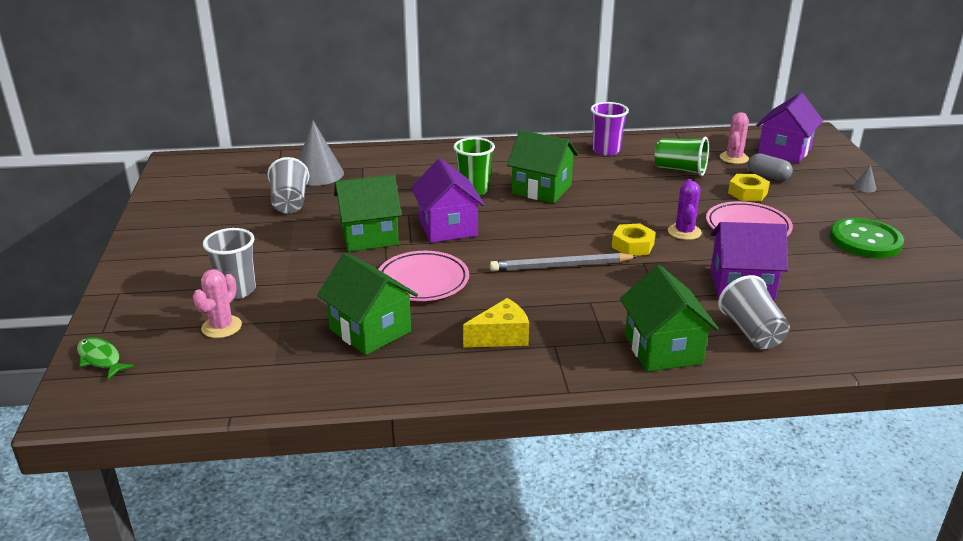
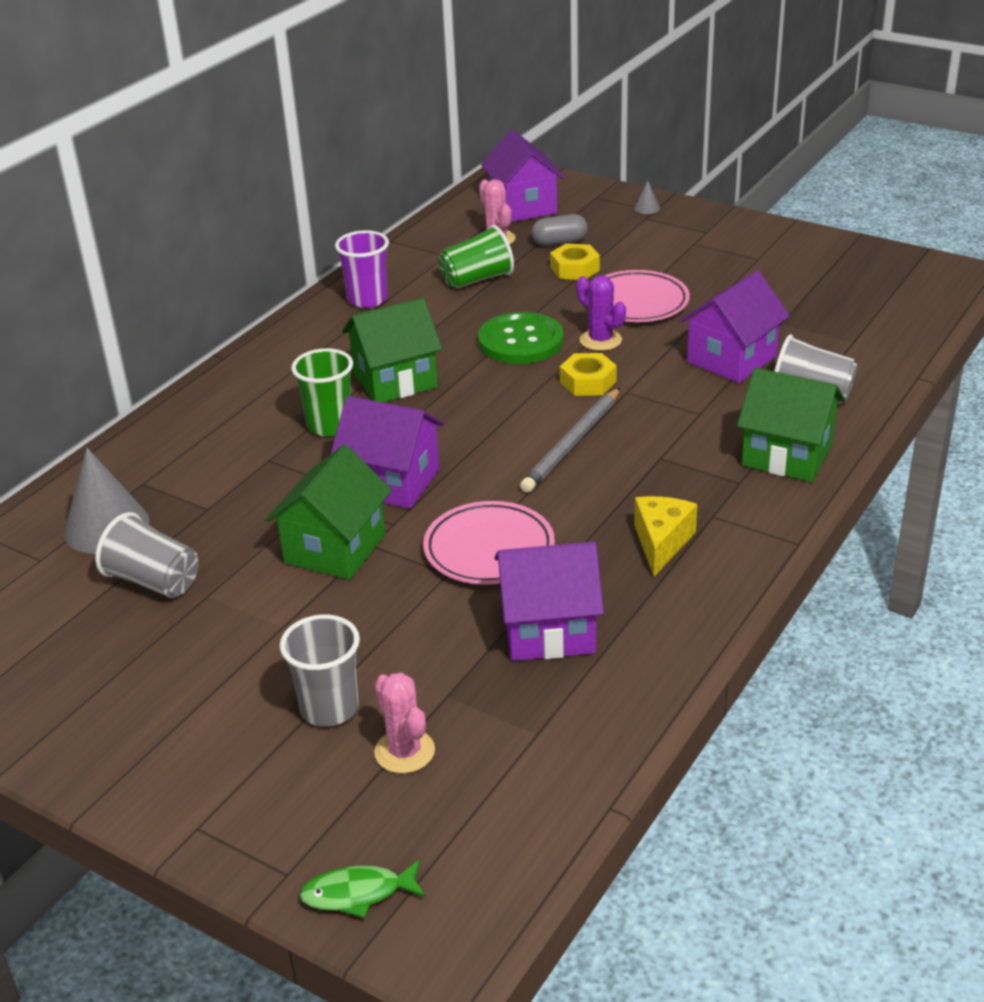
camera: 50 degrees left, 5 degrees up
(370, 330) = (548, 630): green house -> purple house
(865, 240) = (734, 259): green button -> green button (520, 341)

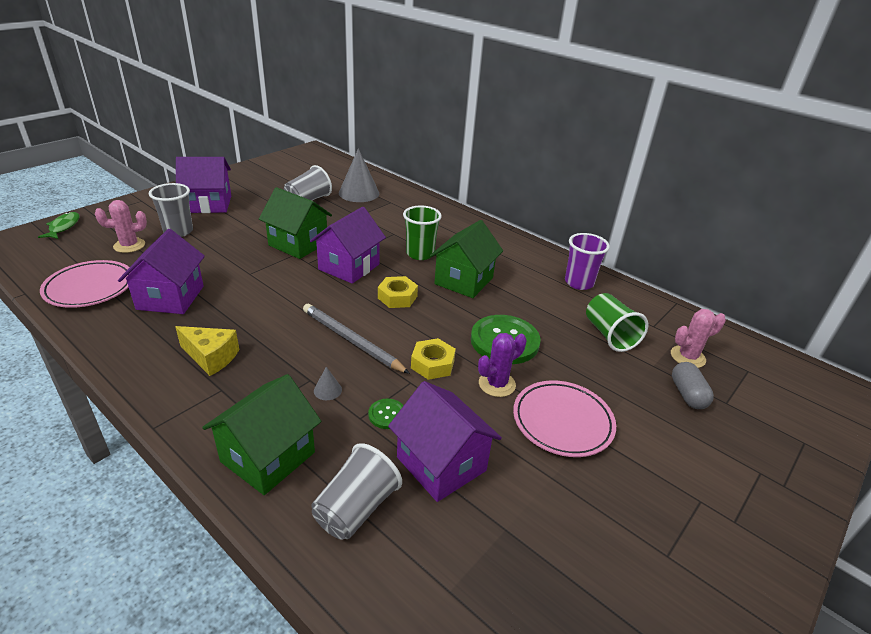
camera: 95 degrees right, 0 degrees up
(395, 381) = (464, 281): green house -> green house turned 45 degrees clockwise
(489, 549) = (259, 289): pink plate -> pink plate (90, 288)
(523, 207) = (761, 384): purple house -> purple house (209, 204)
(575, 269) = (631, 394): yellow nut -> yellow nut (397, 297)
(646, 208) = (788, 480): grey cone -> grey cone (327, 390)
(685, 398) = (387, 414): none -> green button

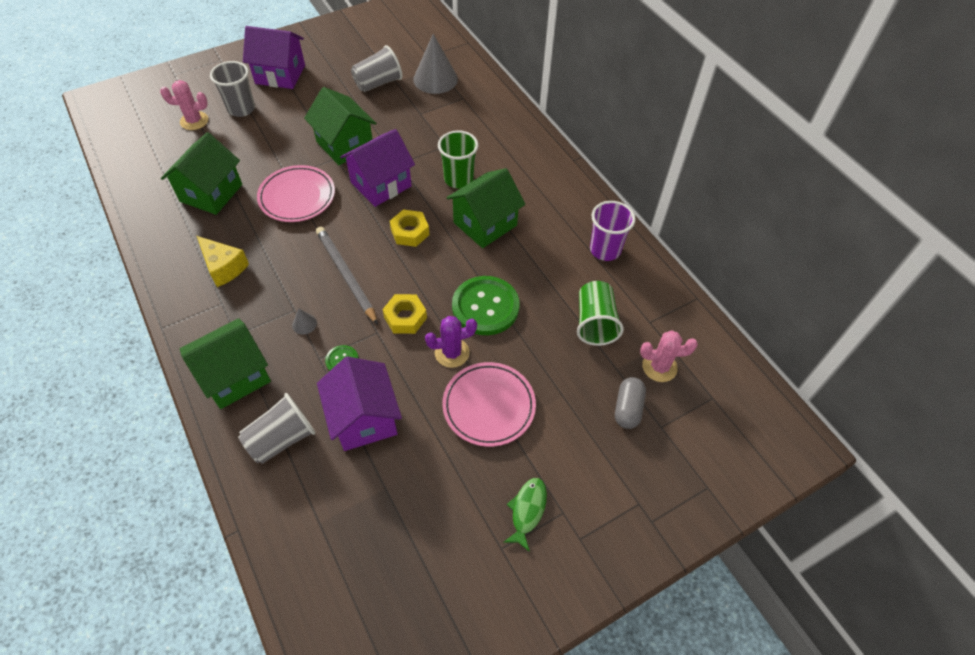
camera: 20 degrees right, 20 degrees up
(63, 227) = (145, 87): green fish -> green fish (527, 510)
(90, 288) = (150, 168): pink plate -> pink plate (297, 197)
(170, 297) = (211, 193): purple house -> green house

